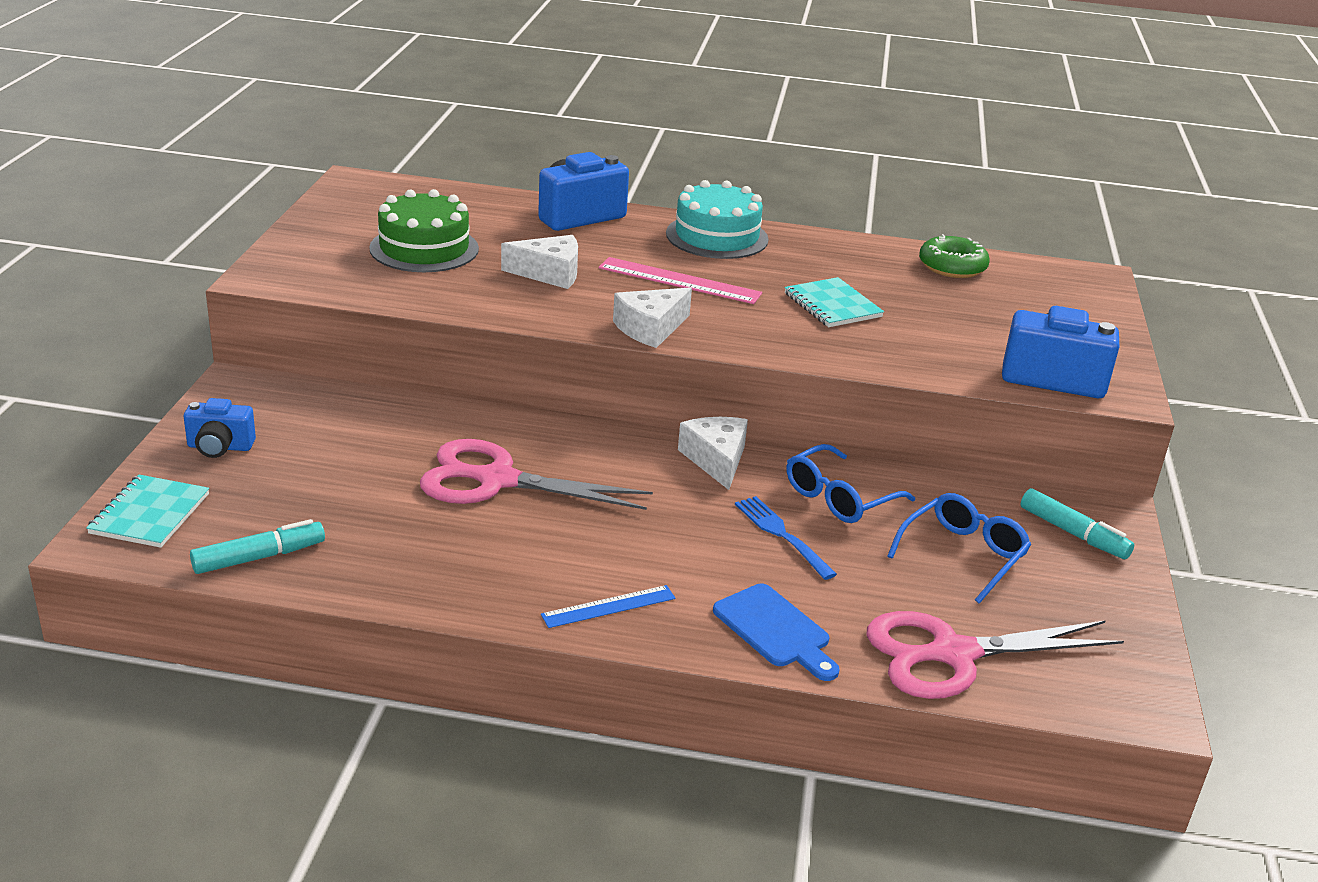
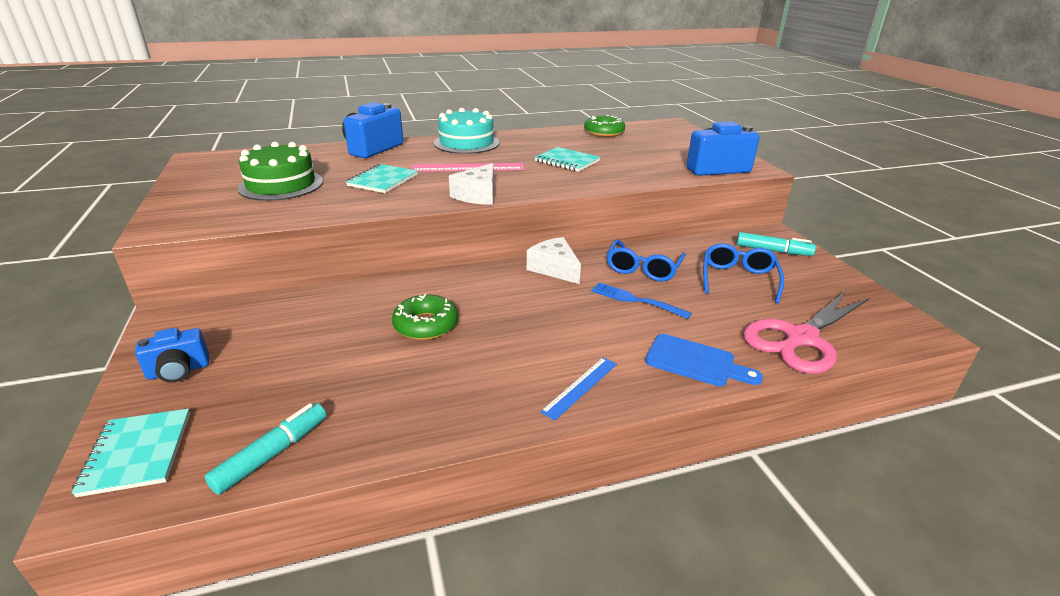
camera: 25 degrees left, 0 degrees up
(496, 480) = (426, 325): pink scissors -> green donut
(550, 273) = (383, 180): white cheese -> turquoise notebook

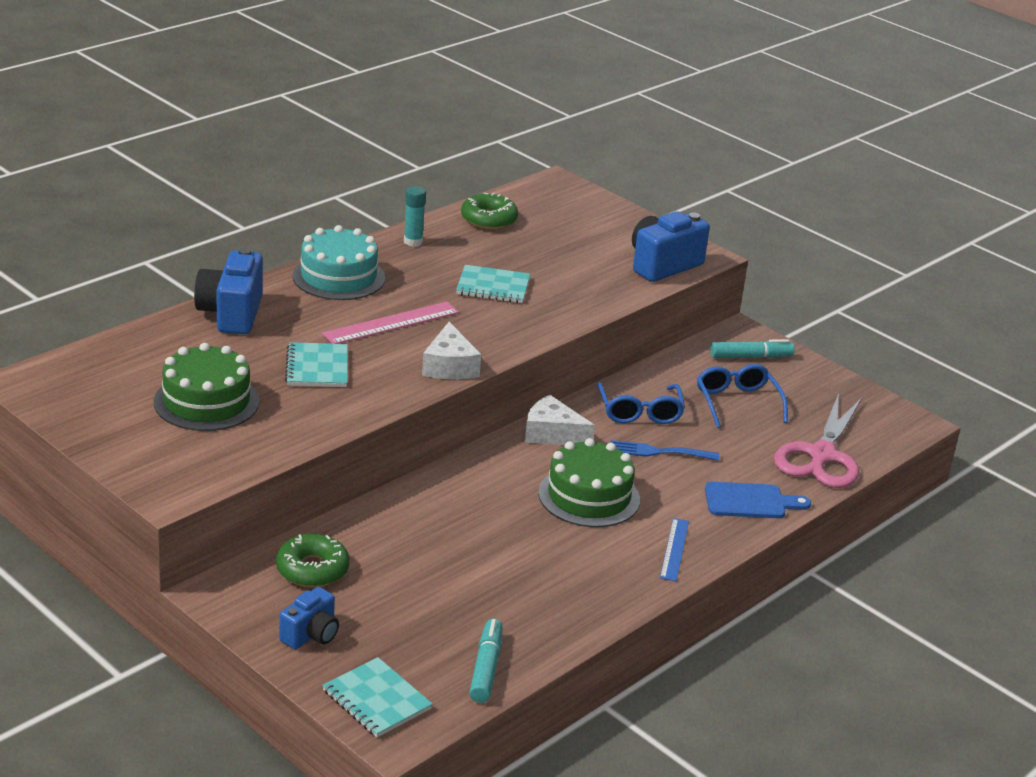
camera: 30 degrees left, 0 degrees up
(426, 325) = (488, 530): green donut -> green donut (312, 569)
(538, 135) = (413, 242): none -> turquoise glue stick
(540, 320) = (589, 496): none -> green cake

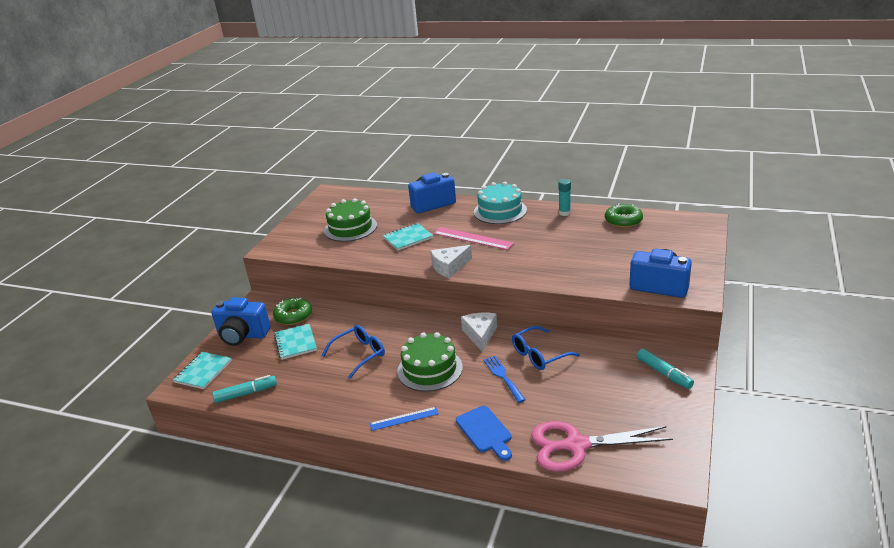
camera: 70 degrees right, 0 degrees up
(311, 635) = (243, 335): blue camera -> blue camera, size x1.67
(493, 287) = (549, 248): turquoise notebook -> turquoise notebook (295, 343)
(737, 403) = (597, 387): blue glasses -> blue glasses (359, 355)

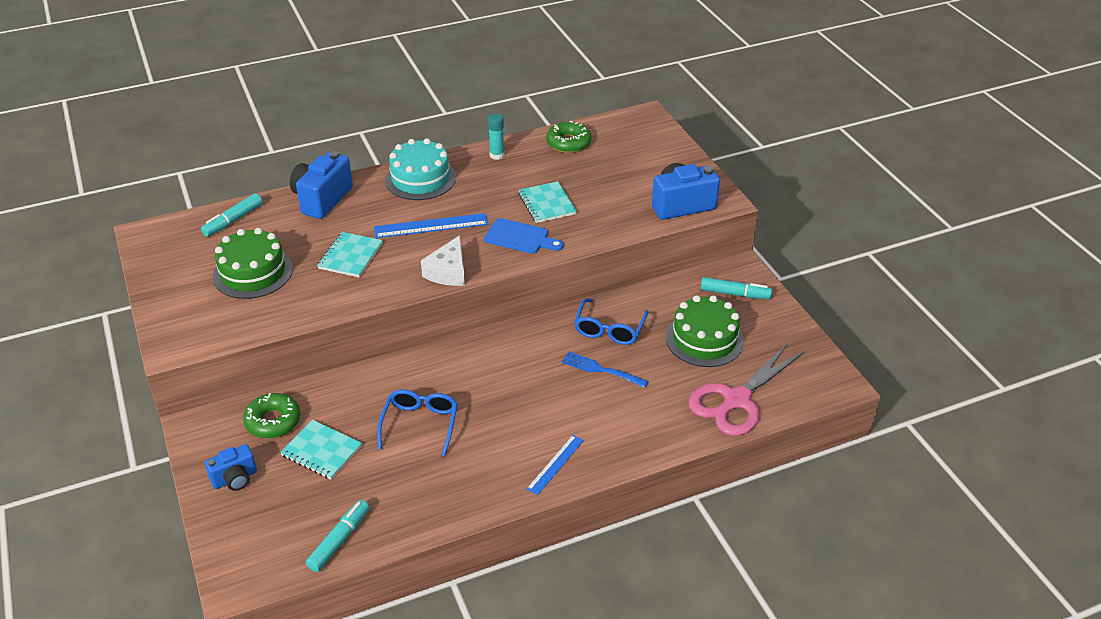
camera: 45 degrees left, 10 degrees up
(203, 371) = (243, 548): turquoise notebook -> turquoise notebook (547, 204)
(243, 335) = (235, 478): blue camera -> blue camera, size x0.60
(374, 199) = (233, 220): none -> turquoise marker
(430, 369) = (519, 400): green cake -> green cake (704, 339)
(473, 238) = (431, 225): pink ruler -> blue ruler
(480, 335) = (526, 337): white cheese -> none
(485, 431) = (647, 432): blue cutting board -> blue cutting board (520, 237)

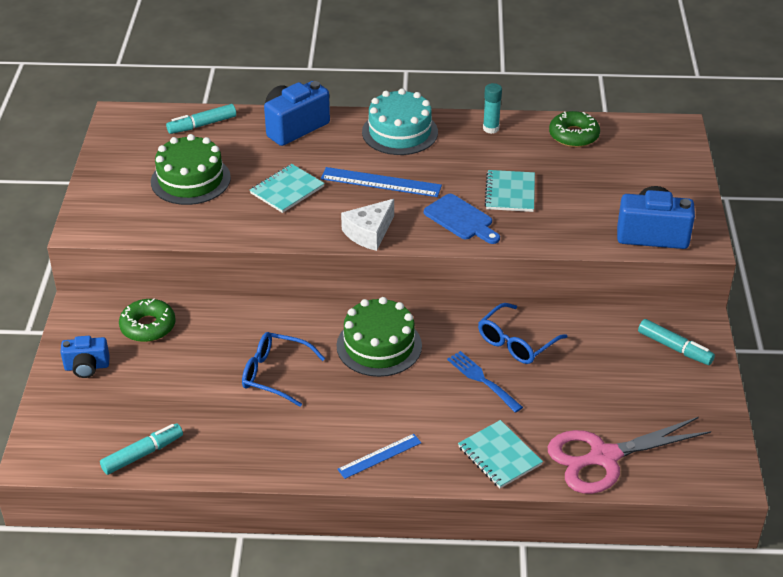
camera: 25 degrees right, 0 degrees up
(321, 451) = (174, 368): turquoise notebook -> turquoise notebook (499, 456)
(420, 425) = (275, 374): blue glasses -> blue glasses turned 105 degrees counterclockwise
(704, 339) = (610, 384): green cake -> green cake (379, 345)

